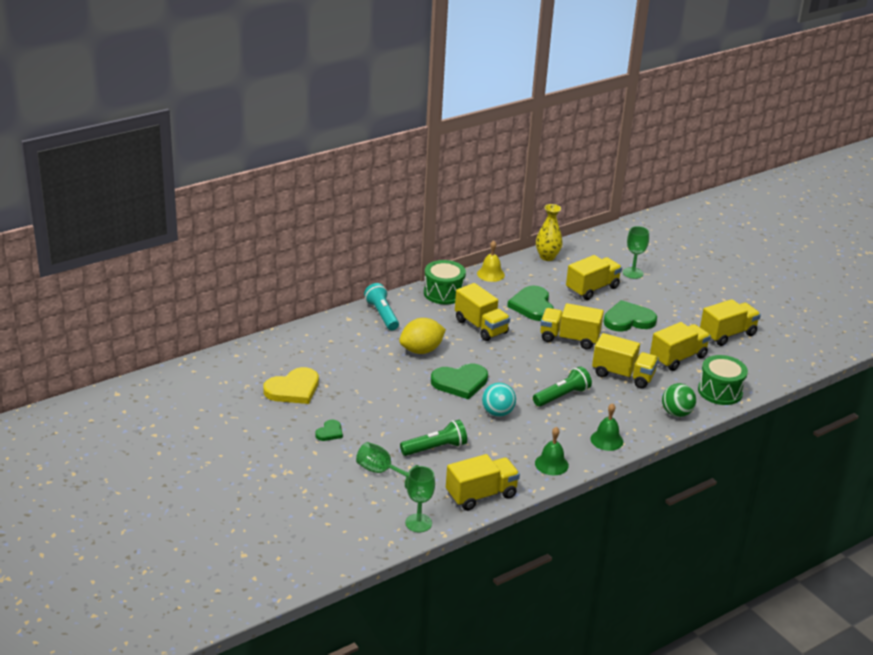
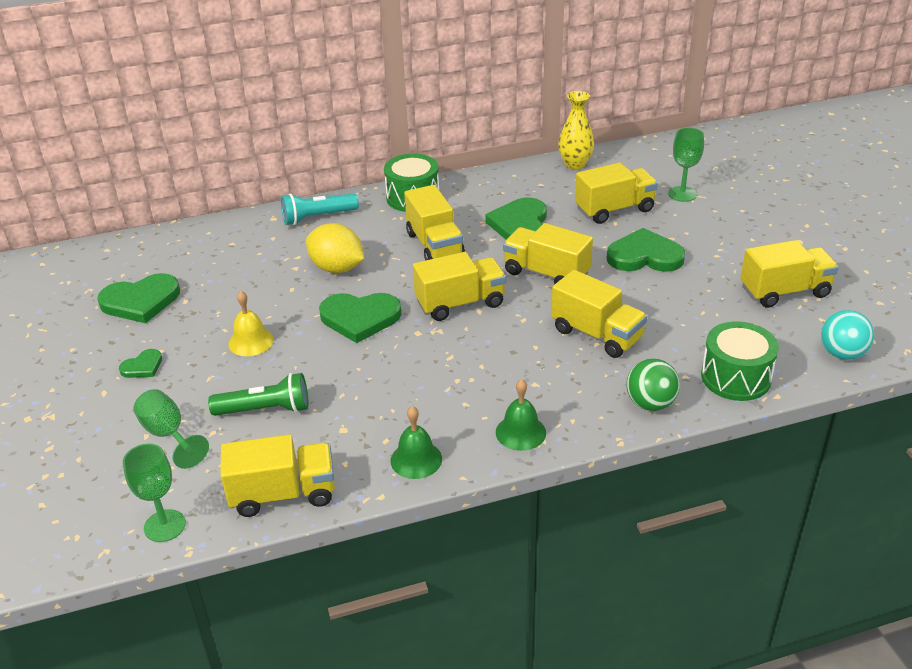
camera: 20 degrees right, 5 degrees up
(293, 389) = (141, 301): yellow heart -> green heart
(382, 315) = (317, 217): turquoise flashlight -> turquoise flashlight turned 105 degrees counterclockwise
(421, 350) = (337, 268): yellow lemon -> yellow lemon turned 45 degrees clockwise
(490, 274) = (488, 179): yellow bell -> yellow bell (251, 341)
(497, 413) = (384, 368): turquoise ball -> turquoise ball (842, 353)
(562, 396) = (491, 355): green flashlight -> none
(678, 358) = (692, 318): yellow truck -> yellow truck (460, 303)

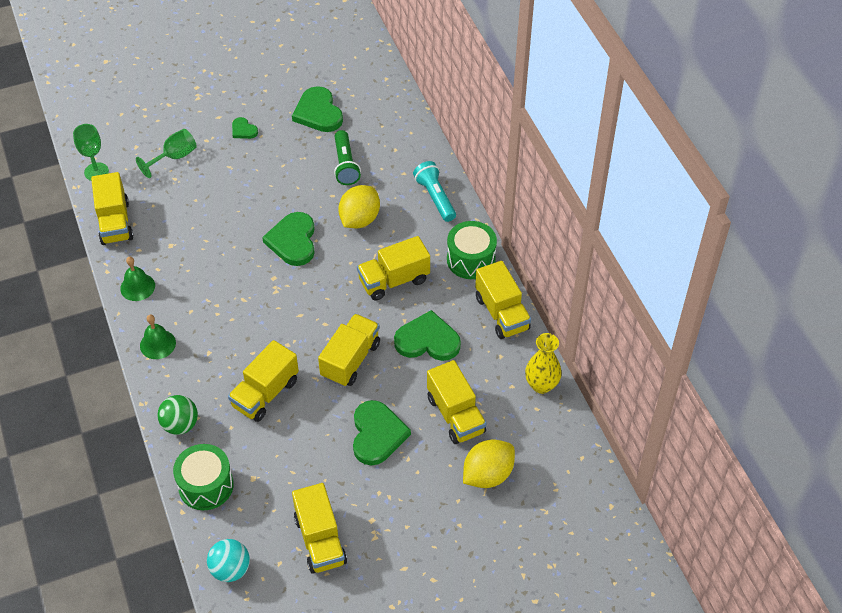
camera: 85 degrees right, 15 degrees up
(251, 341) = (268, 182): yellow bell -> none
(265, 410) = (194, 201): green flashlight -> green flashlight (345, 165)
(460, 303) = (310, 302): yellow truck -> yellow truck (502, 313)
(682, 194) = (487, 475): green goblet -> yellow lemon

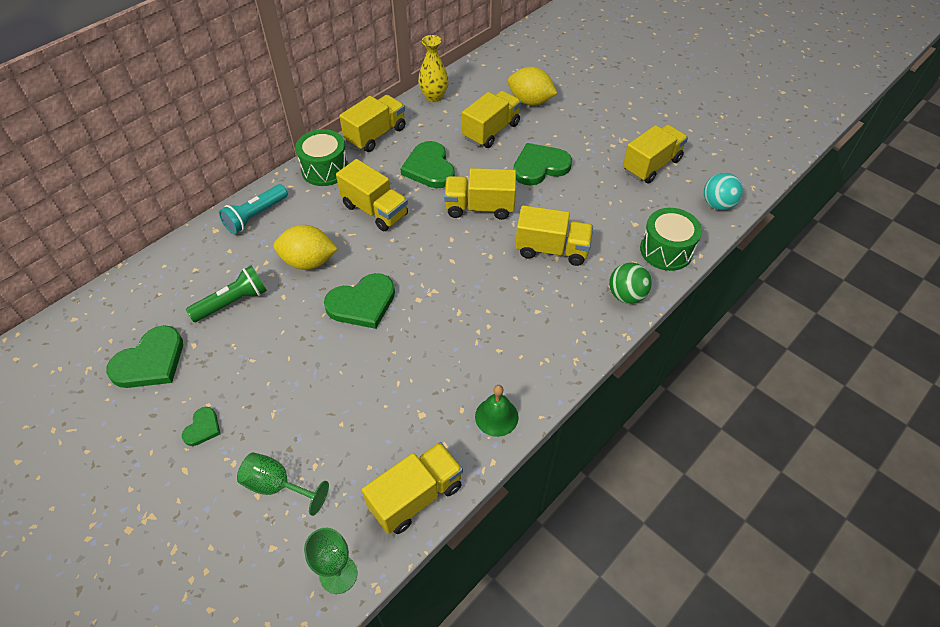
camera: 115 degrees left, 0 degrees up
(157, 344) = (555, 358): green bell -> none

